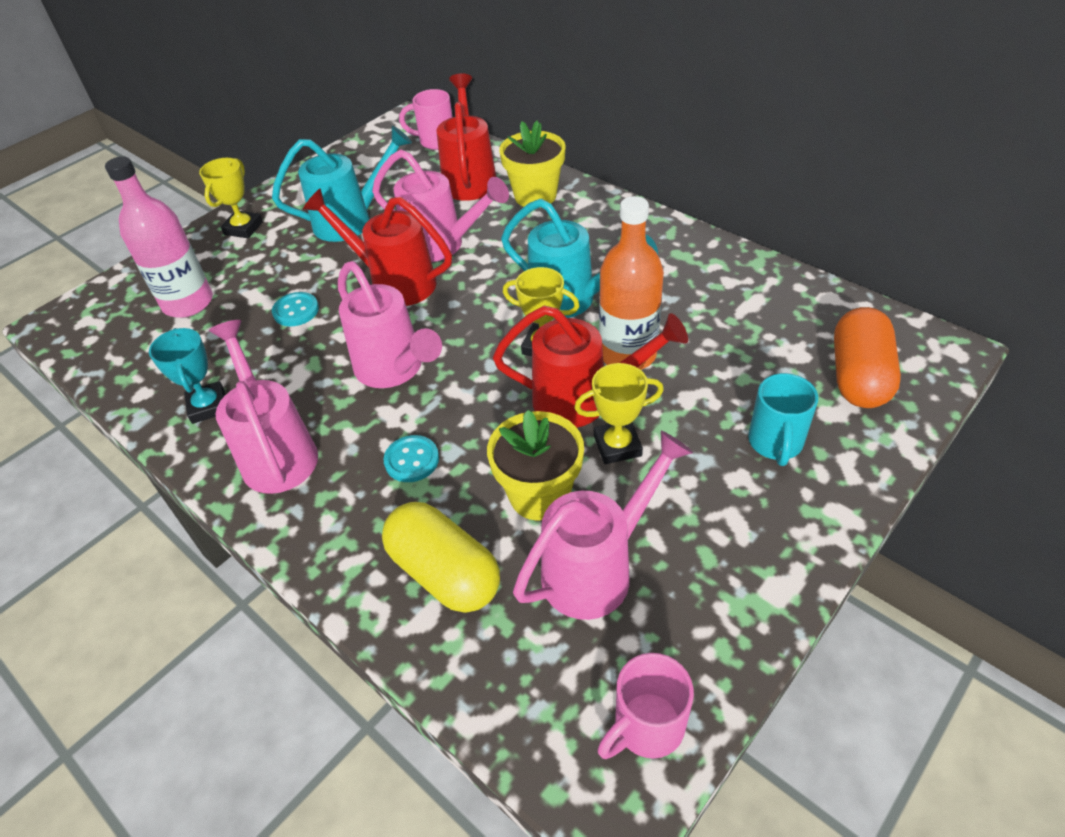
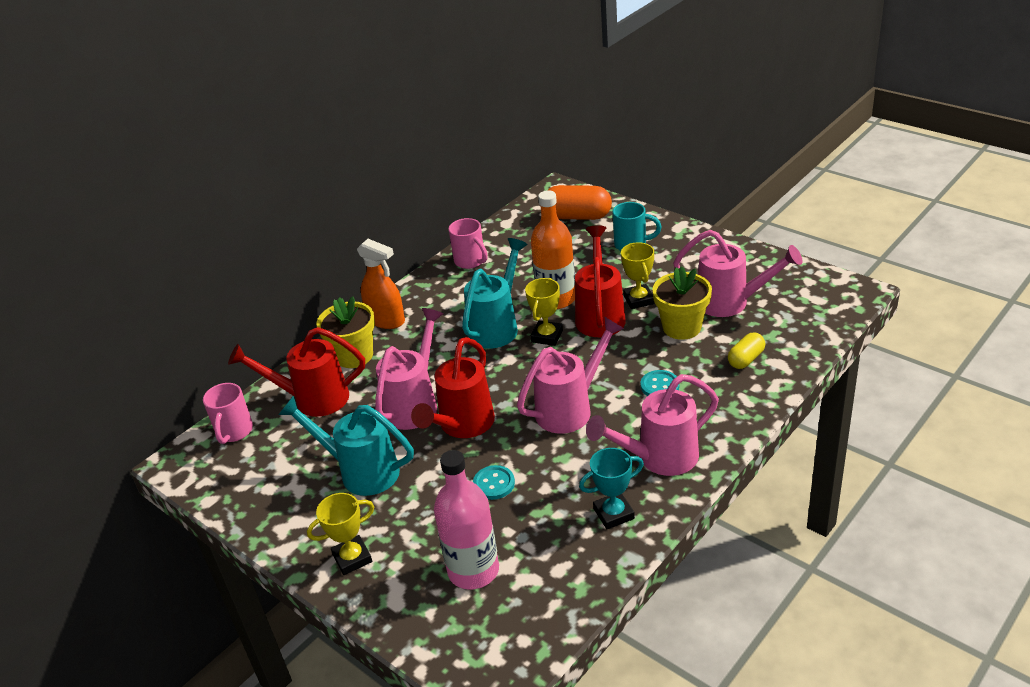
camera: 90 degrees left, 10 degrees down
(243, 228) = (352, 558): yellow trophy -> yellow trophy turned 45 degrees counterclockwise
(351, 221) = (361, 471): turquoise watering can -> turquoise watering can turned 45 degrees counterclockwise
(444, 572) = (746, 359): yellow capsule -> yellow capsule, size x0.57
(597, 569) = (730, 302): pink watering can -> pink watering can turned 150 degrees clockwise
(598, 211) = (386, 320): none -> orange spray bottle
(646, 727) = (816, 283): pink mug -> pink mug (470, 261)

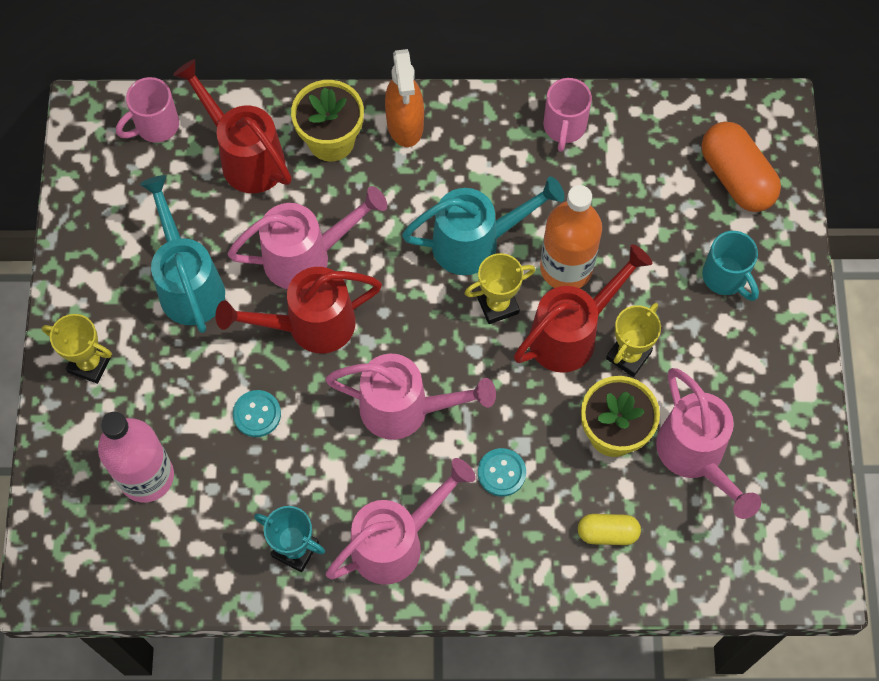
camera: 45 degrees right, 30 degrees up
(659, 458) = (396, 542): pink watering can -> pink watering can turned 120 degrees clockwise

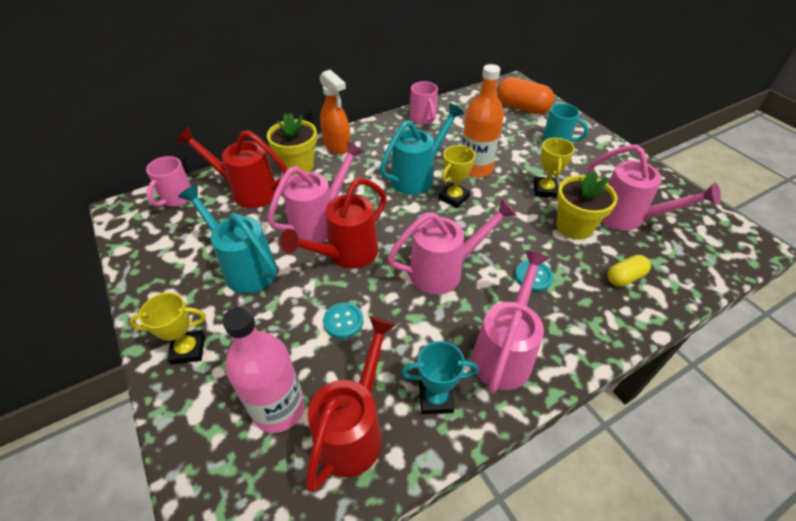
camera: 30 degrees left, 20 degrees down
(571, 334) = (506, 193): red watering can -> red watering can (354, 429)

